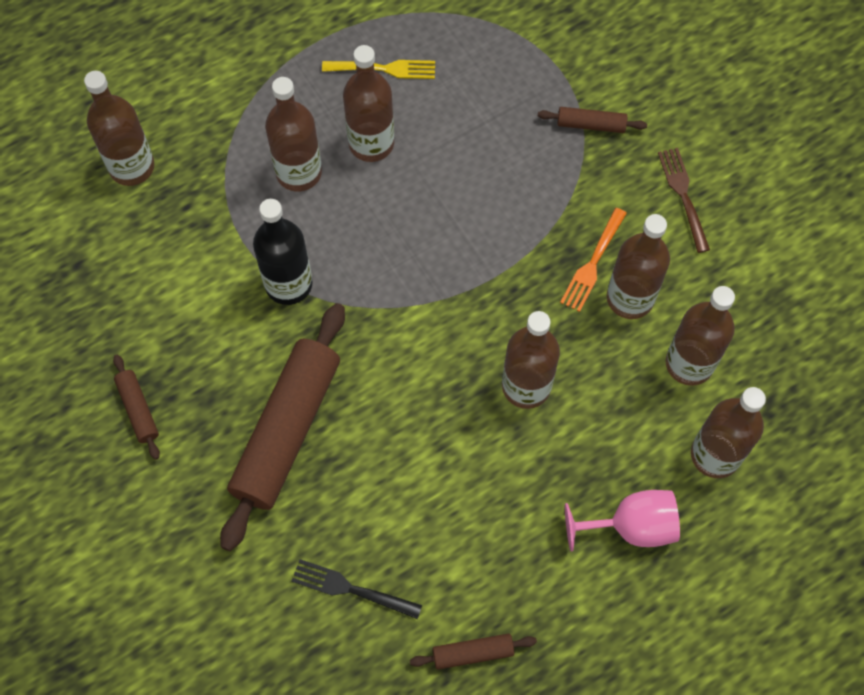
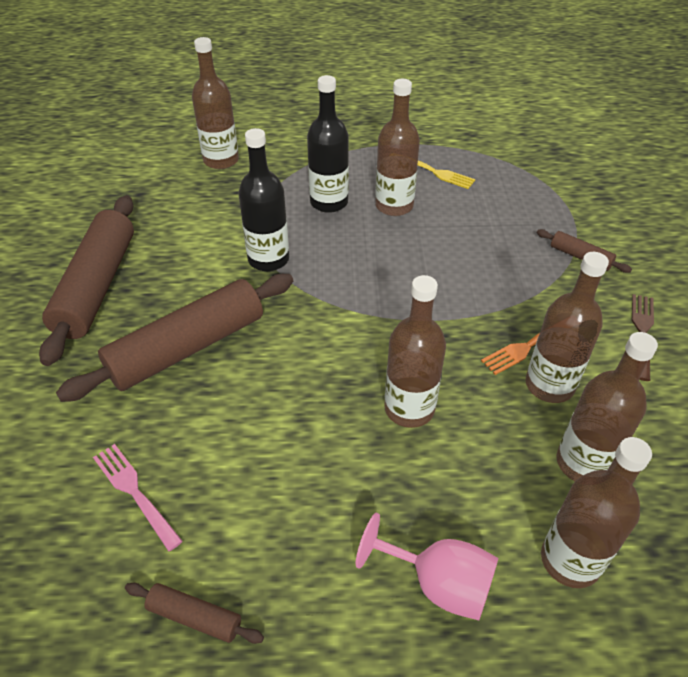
camera: 30 degrees right, 20 degrees down
(138, 409) = (97, 286): brown rolling pin -> brown rolling pin, size x2.27
(299, 172) = (329, 202): brown bottle -> black bottle
(351, 589) = (135, 492): black fork -> pink fork

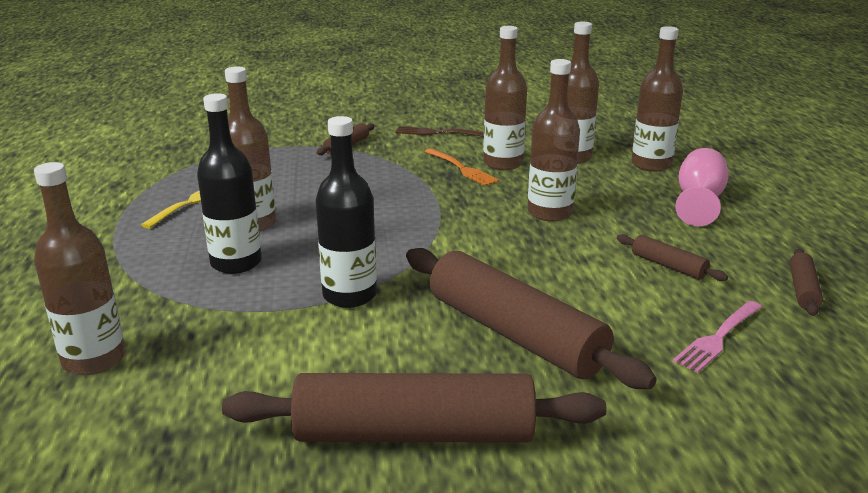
camera: 95 degrees left, 20 degrees down
(274, 491) = (668, 266): none -> brown rolling pin

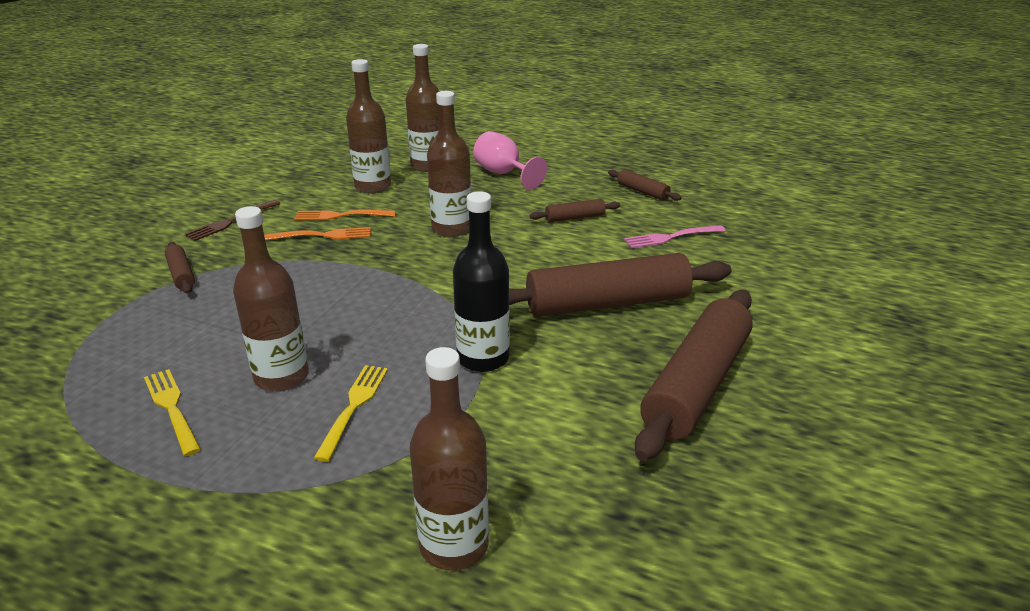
camera: 60 degrees left, 5 degrees up
(236, 263) = (353, 407): black bottle -> yellow fork
(503, 163) = (341, 215): brown bottle -> orange fork
(718, 338) = (671, 237): pink fork -> pink fork turned 90 degrees clockwise

